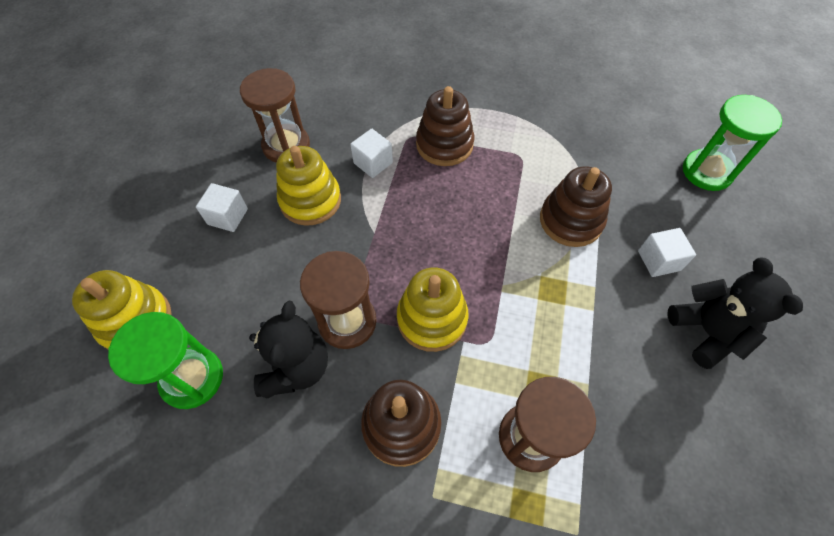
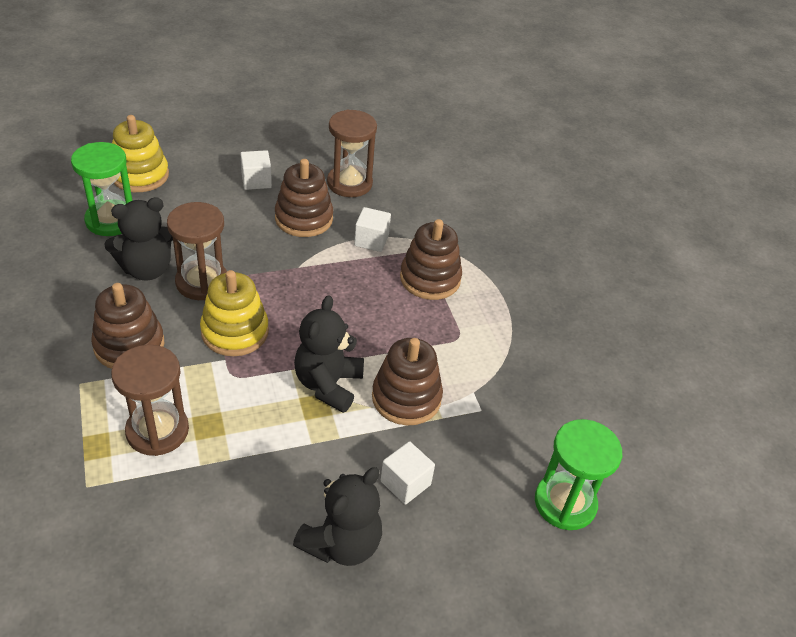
camera: 55 degrees right, 15 degrees down
(310, 200) = (304, 218): yellow stacking toy -> brown stacking toy
(532, 270) = (328, 384): none -> black teddy bear

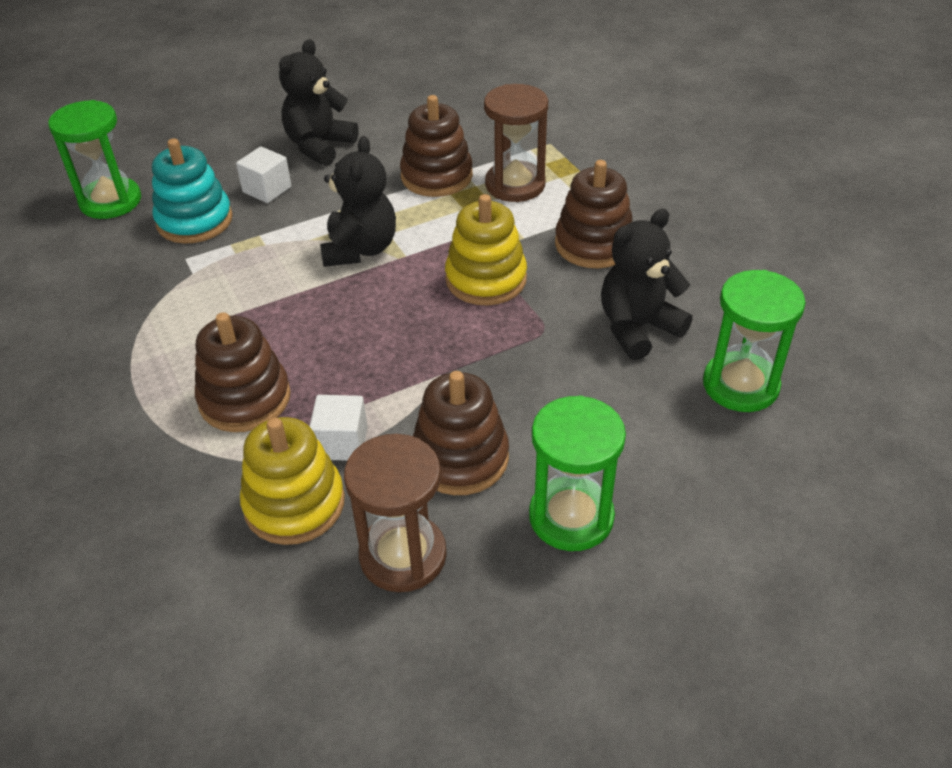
camera: 175 degrees right, 0 degrees up
(140, 175) = (767, 477): yellow stacking toy -> yellow stacking toy (294, 504)
(202, 282) = (557, 326): brown hourglass -> none
(256, 181) = (571, 517): white cube -> green hourglass
(406, 398) = (271, 253): brown stacking toy -> brown stacking toy (436, 176)
(476, 454) = (195, 221): none -> turquoise stacking toy

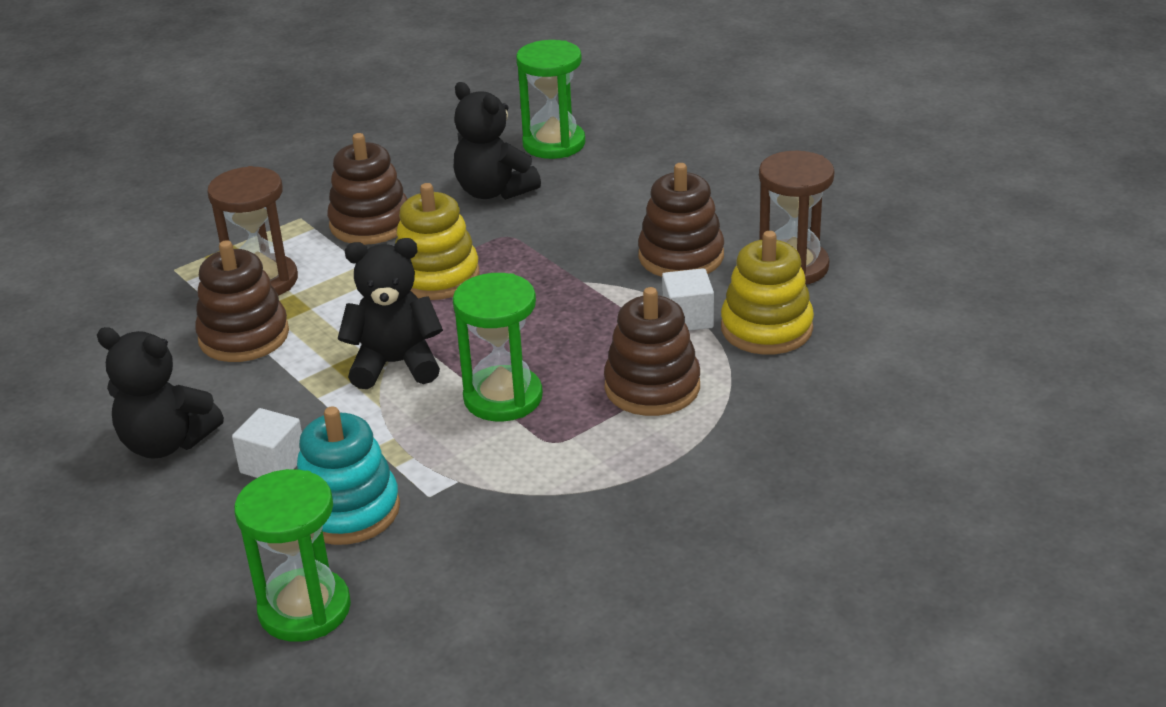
camera: 100 degrees left, 10 degrees down
(571, 517) = (721, 201): green hourglass -> green hourglass (503, 398)

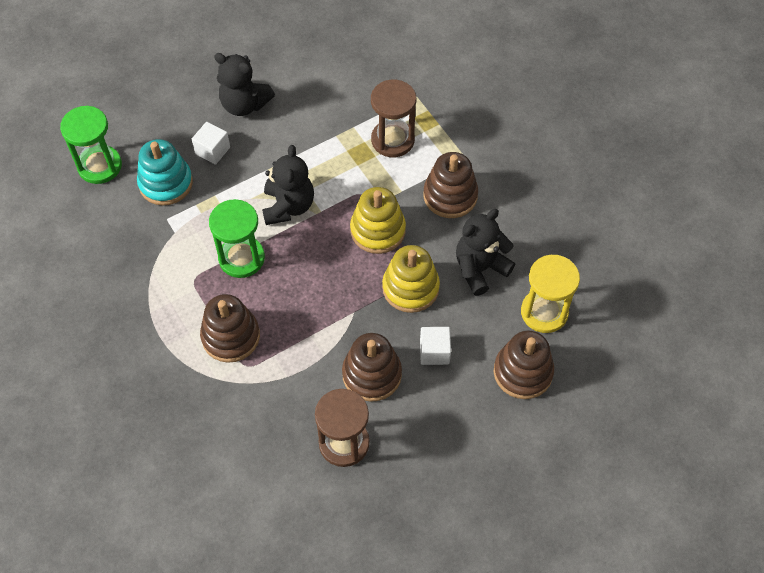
camera: 95 degrees right, 25 degrees up
(166, 443) = (244, 104): black teddy bear -> black teddy bear turned 90 degrees counterclockwise
(244, 336) = (335, 133): brown stacking toy -> brown stacking toy (523, 372)
(554, 144) = (544, 312): green hourglass -> yellow hourglass
(687, 318) = (297, 367): white cube -> white cube (434, 352)
(766, 328) = (275, 412): yellow stacking toy -> yellow stacking toy (410, 288)

